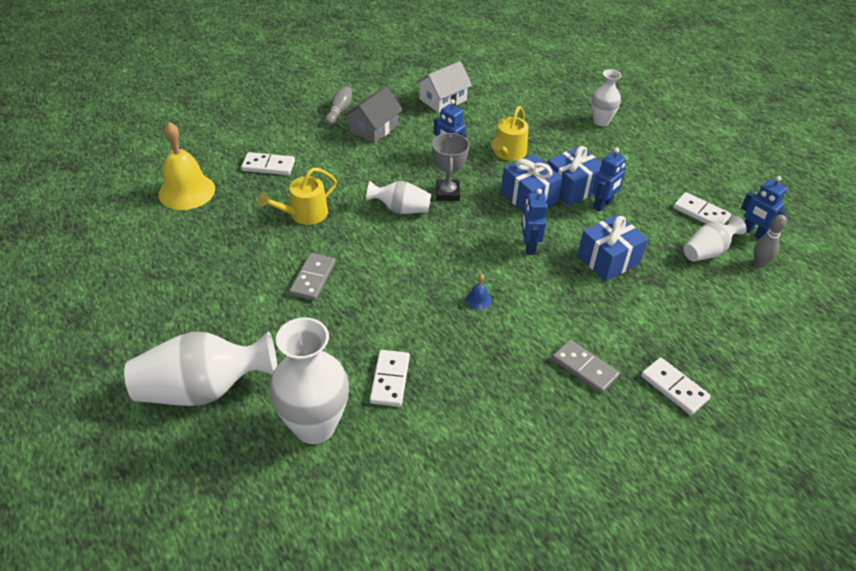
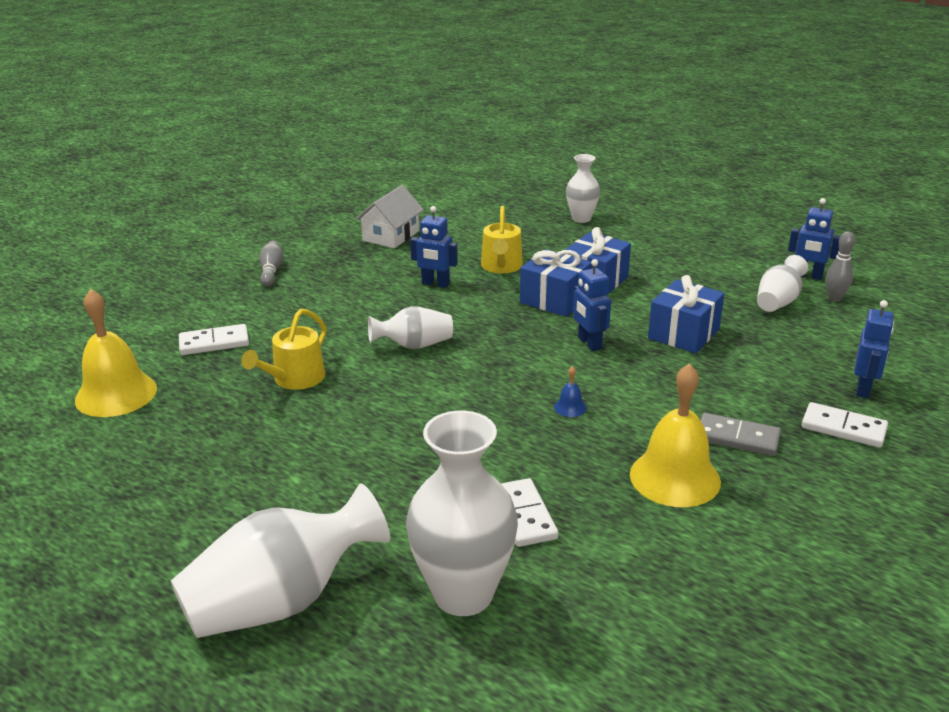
camera: 20 degrees left, 15 degrees down
(313, 278) = (351, 440): grey domino -> none
(374, 128) = (326, 278): grey house -> none
(447, 193) = (459, 317): grey trophy -> none
(514, 386) = (675, 477): none -> yellow bell
(603, 205) = (639, 288): blue robot -> blue robot (863, 389)
(700, 213) = (744, 271): white domino -> none

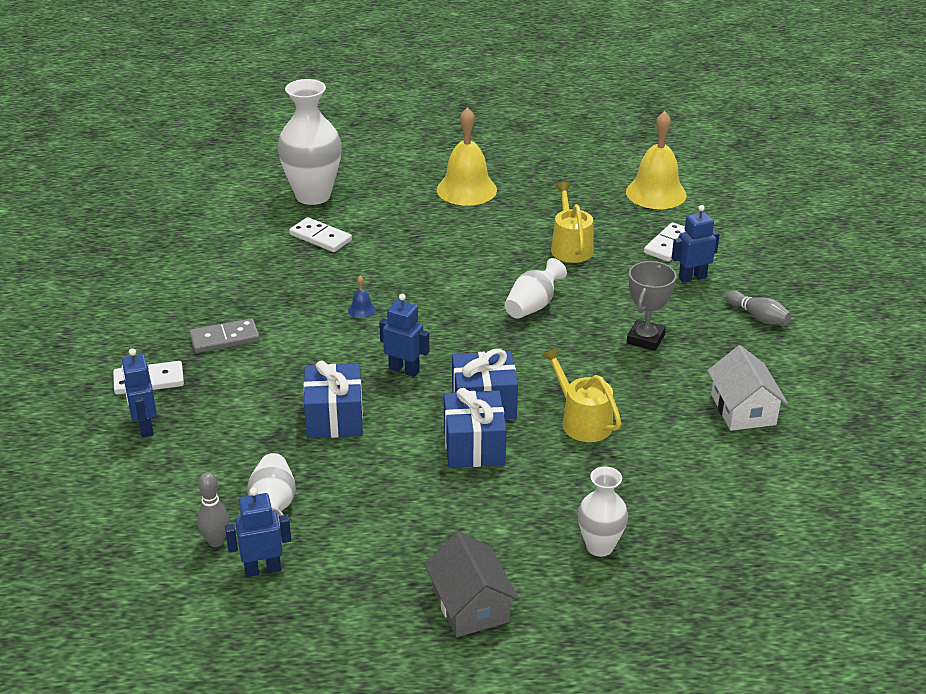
camera: 140 degrees right, 5 degrees up
(281, 601) = (394, 161): white vase -> none
(373, 290) = (645, 339): none -> grey trophy
(435, 284) = (607, 370): blue robot -> blue robot (692, 278)
(675, 477) = (249, 294): yellow bell -> yellow bell (466, 189)
(686, 224) = (470, 605): none -> grey house

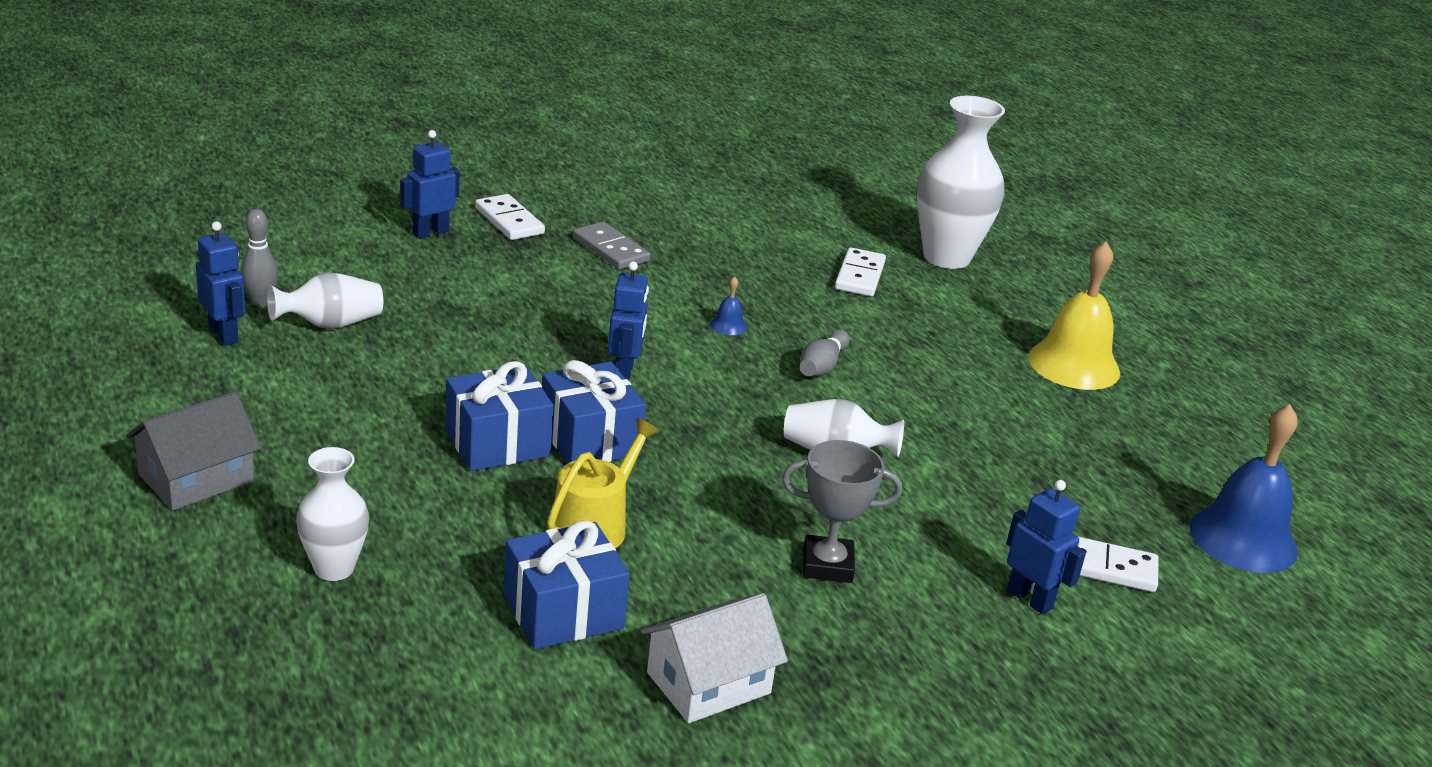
camera: 65 degrees right, 5 degrees down
(334, 418) = (503, 338): blue gift -> blue gift (563, 612)
(570, 247) = (1009, 470): yellow watering can -> none
(656, 193) = (1243, 539): yellow bell -> blue bell
(758, 317) = (975, 683): grey bowling pin -> grey bowling pin (822, 366)

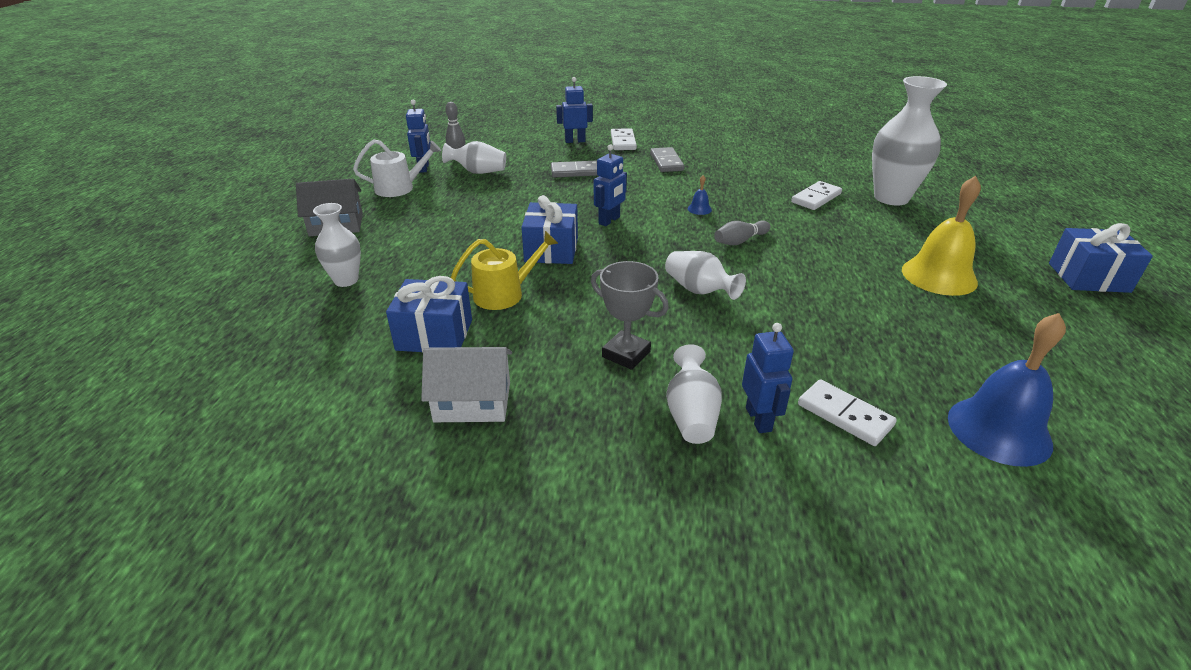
camera: 35 degrees right, 5 degrees up
(225, 384) = (399, 188): none -> white watering can
(491, 293) = (576, 172): none -> grey domino
(497, 443) = (498, 240): blue gift -> blue gift (1088, 277)
(961, 617) = (691, 415): none -> white vase

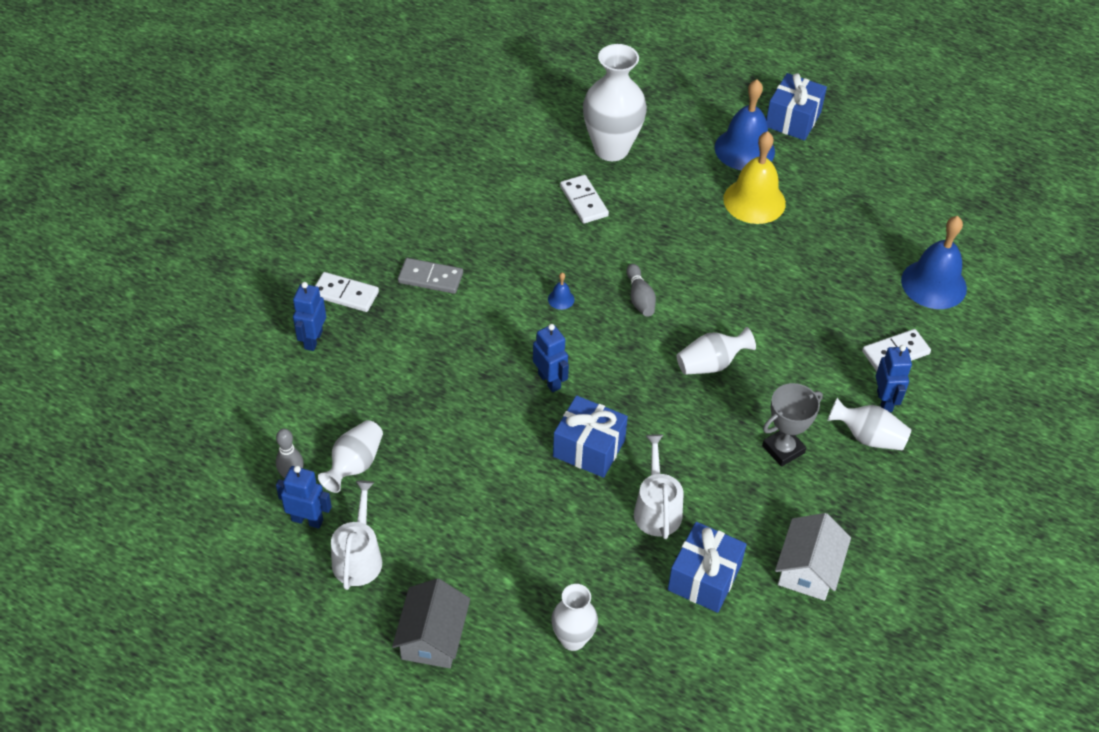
camera: 70 degrees left, 15 degrees up
(504, 294) = (656, 509): yellow watering can -> white watering can
(576, 172) = (410, 369): grey domino -> none
(759, 419) = (884, 401): blue robot -> blue robot turned 75 degrees clockwise
(998, 258) = (744, 149): none -> blue bell

